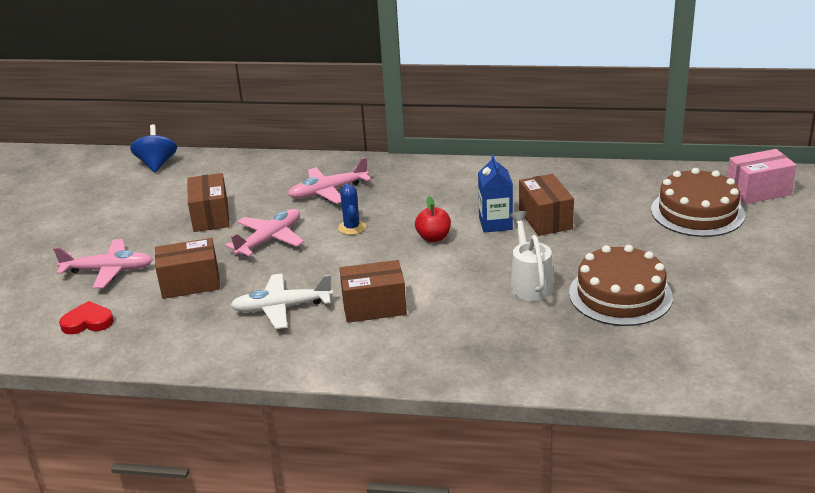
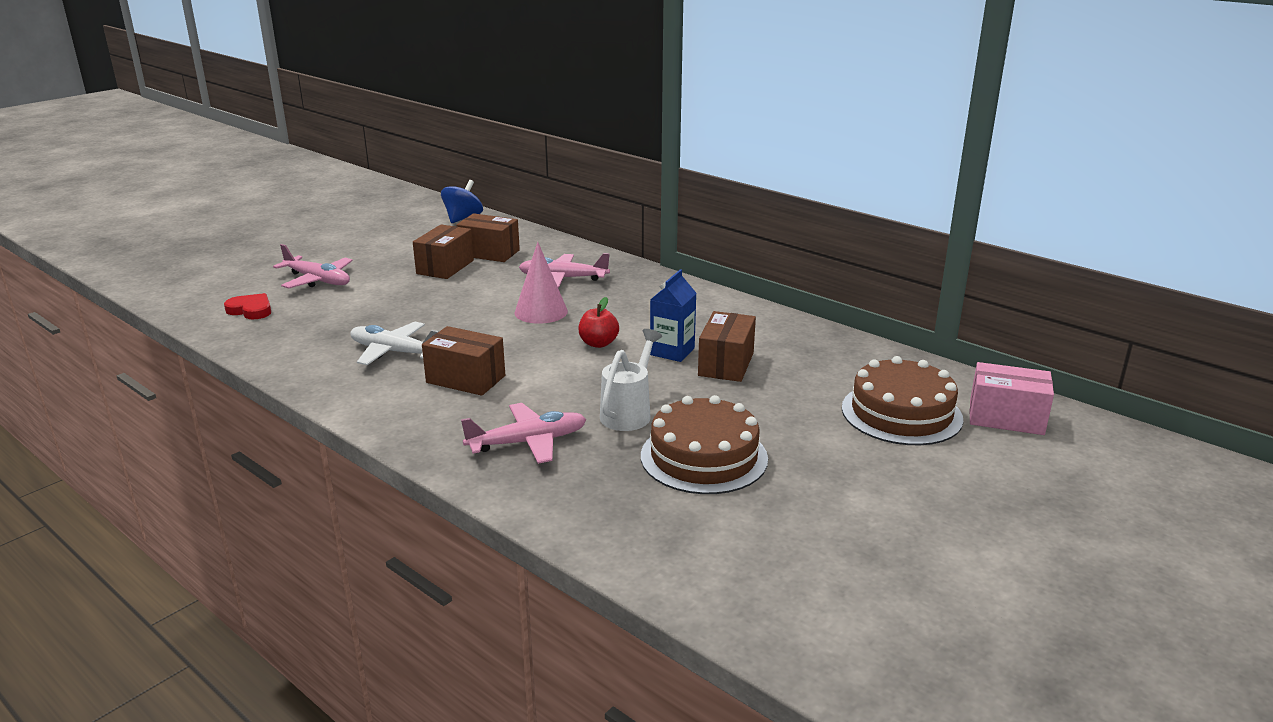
camera: 30 degrees right, 5 degrees down
(190, 283) = (358, 309): brown box -> brown box (489, 253)
(269, 240) = (462, 298): pink plane -> pink plane (527, 442)
(352, 227) = (541, 312): blue cactus -> pink cone

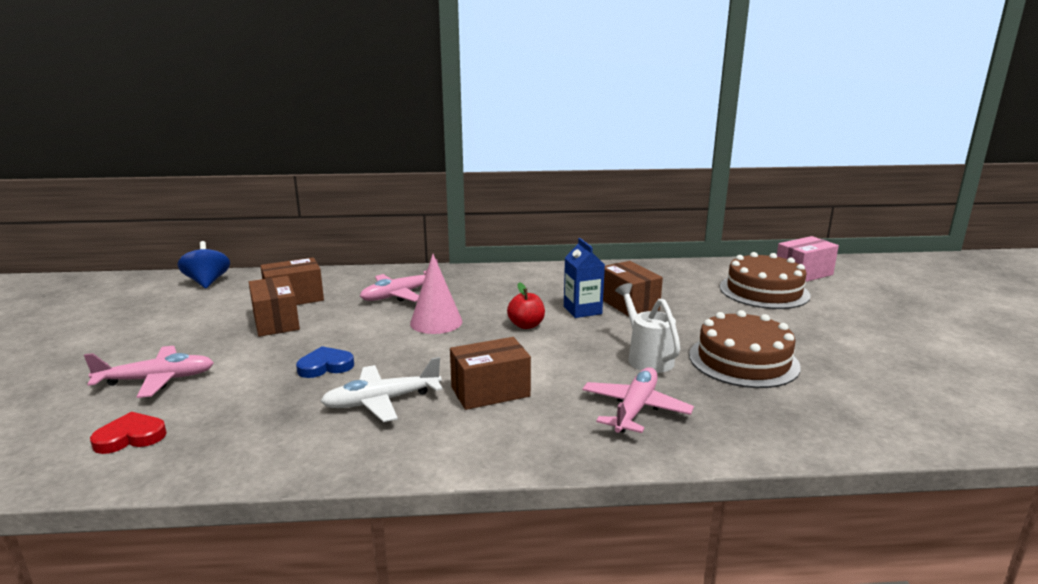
camera: 45 degrees left, 5 degrees down
(411, 312) = (325, 366): none -> blue heart

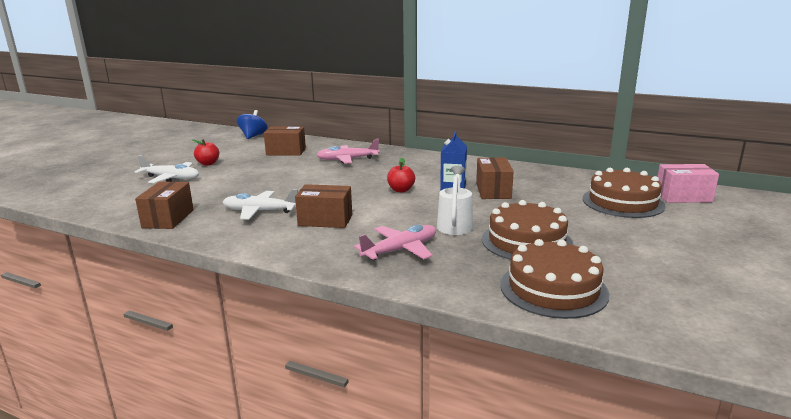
camera: 30 degrees right, 0 degrees up
(130, 437) = (130, 200): red heart -> none
(156, 380) = (171, 178): pink plane -> white plane
(190, 341) = (208, 163): none -> red apple
(276, 322) = (261, 162): brown box -> brown box (168, 219)
(325, 366) = (255, 188): blue heart -> none
(436, 322) = (347, 178): pink cone -> none
(840, 411) = (553, 289): none -> brown cake

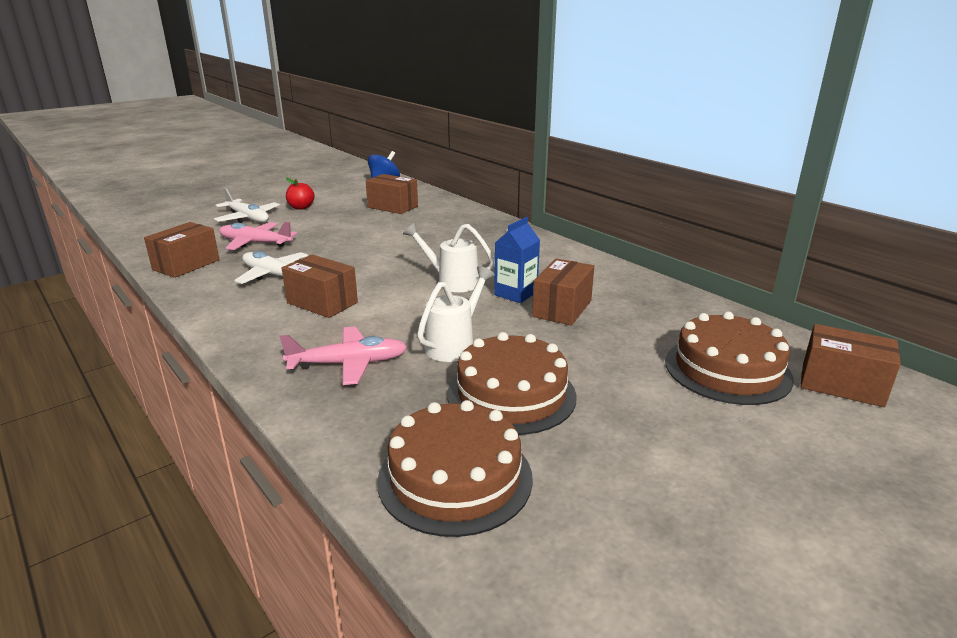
camera: 25 degrees right, 5 degrees up
(347, 159) = (444, 229): pink plane -> pink plane (255, 243)
(401, 190) = (452, 282): red apple -> white watering can
(683, 197) = (841, 385): pink box -> brown box

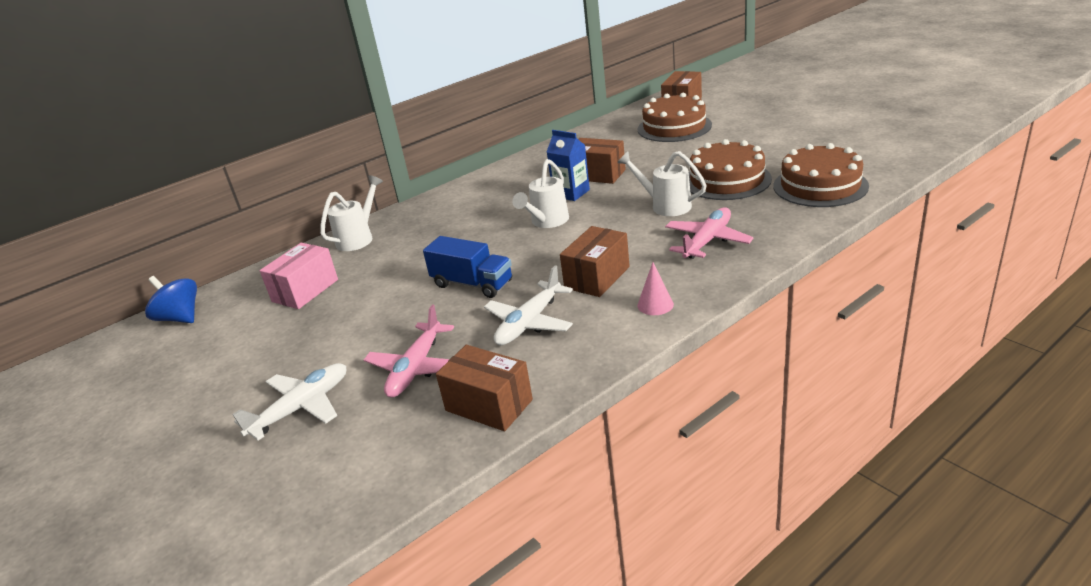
camera: 85 degrees left, 5 degrees up
(249, 327) = (655, 304): none -> pink cone
(301, 207) = (271, 367): red apple -> none
(348, 364) = (707, 241): pink plane -> pink plane turned 45 degrees clockwise
(356, 255) = (472, 284): none -> blue truck
(393, 207) = (305, 290): brown box -> pink box
(466, 215) = (358, 238): none -> white watering can

